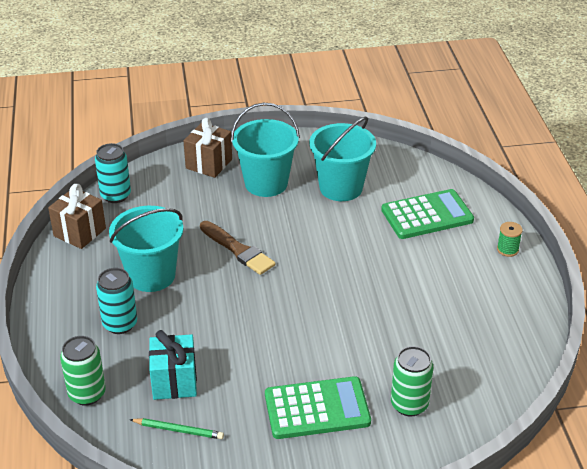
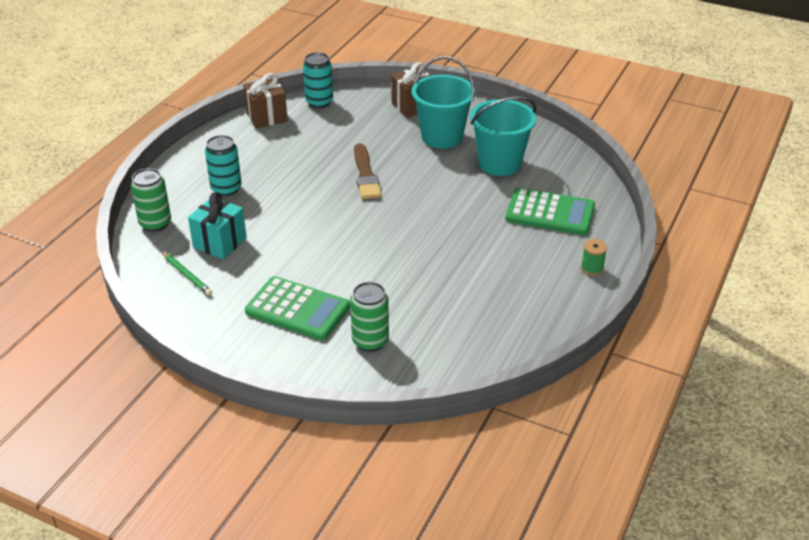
camera: 35 degrees right, 0 degrees up
(151, 275) = (283, 166): turquoise bucket -> none

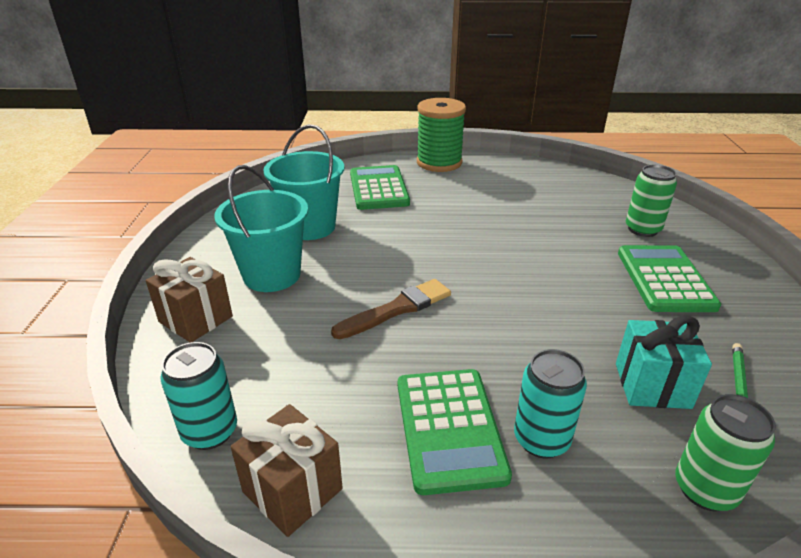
camera: 115 degrees left, 5 degrees down
(259, 164) = (449, 428): none -> green calculator
(592, 268) = (439, 162): green spool -> green spool, size x2.36

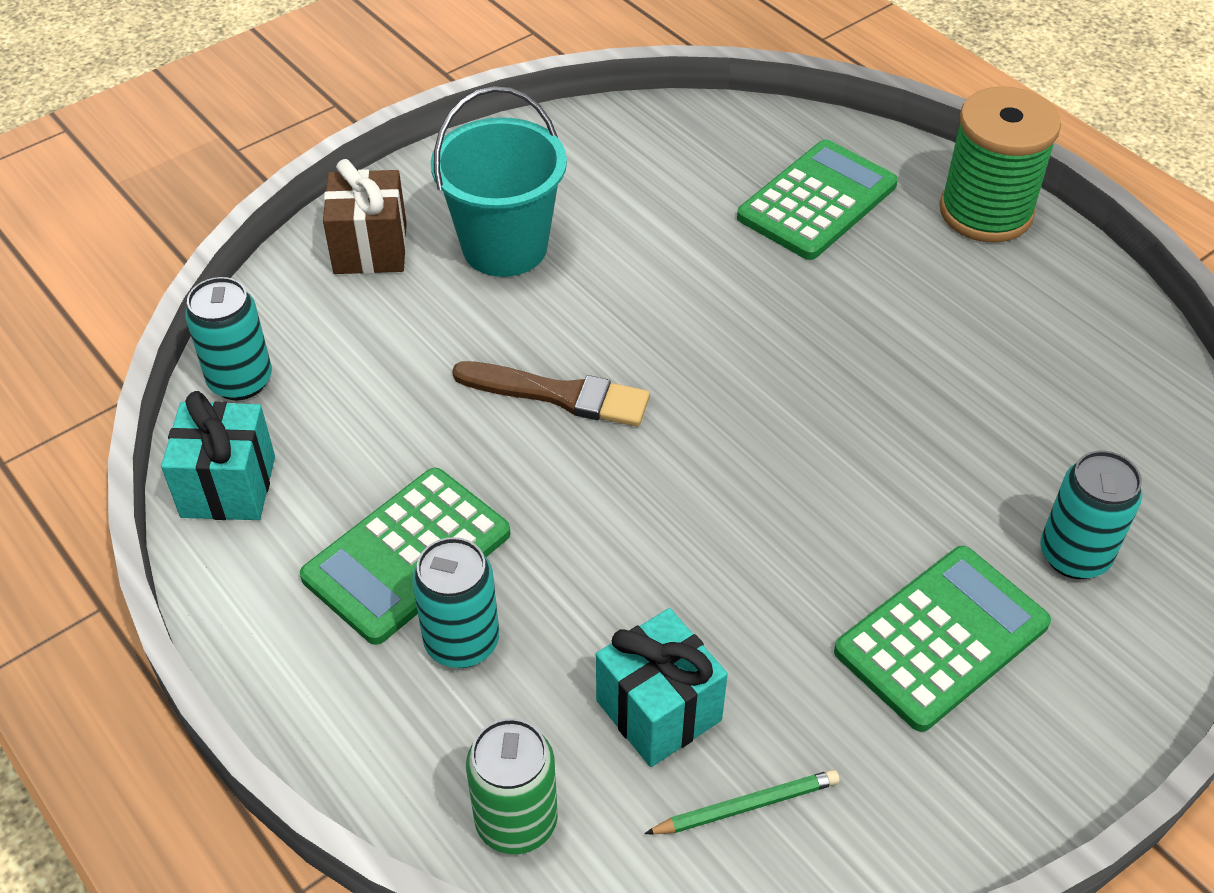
camera: 50 degrees right, 15 degrees up
(292, 490) = (228, 487): brown gift -> turquoise gift
(310, 227) = (639, 206): turquoise bucket -> none
(642, 229) = (1074, 555): green can -> turquoise can

